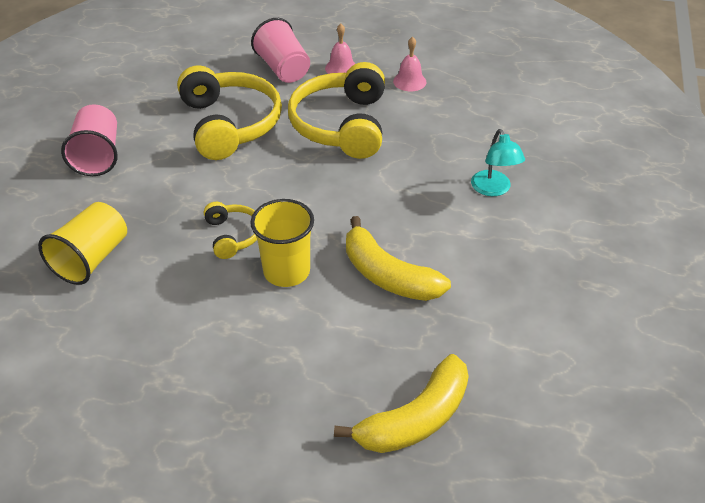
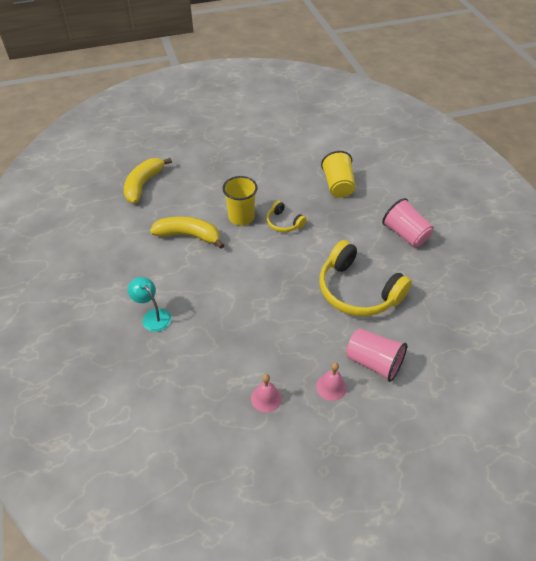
camera: 150 degrees right, 5 degrees up
(341, 125) = (285, 325): yellow headphones -> none

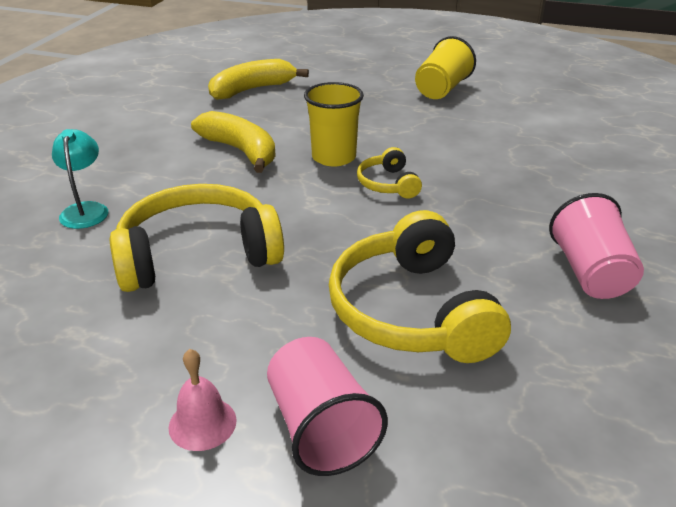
camera: 35 degrees right, 15 degrees down
(240, 311) = (197, 254): none -> yellow headphones
(266, 398) = (86, 379): pink bell -> none
(338, 185) = (526, 173): yellow cup -> yellow cup (442, 89)

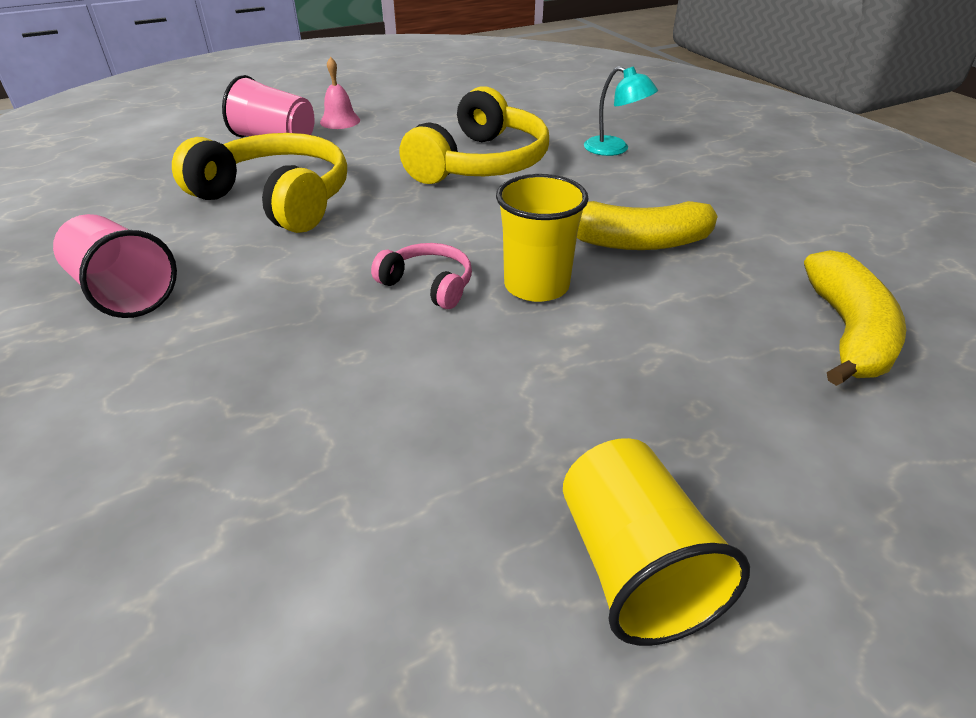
camera: 135 degrees right, 5 degrees up
(388, 184) = (428, 285): yellow headphones -> pink headphones

